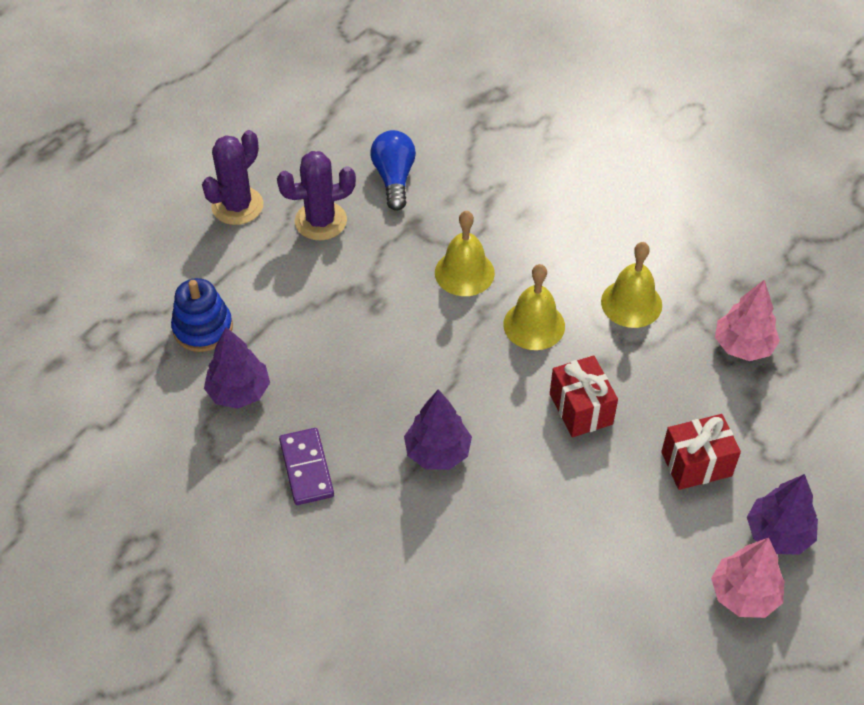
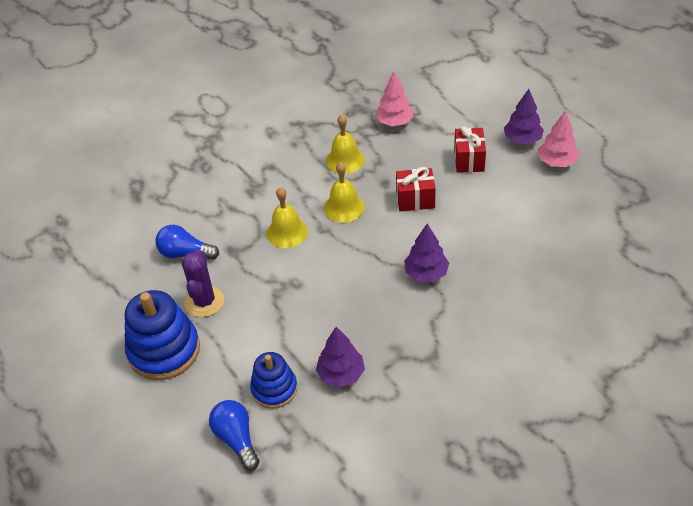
camera: 70 degrees left, 5 degrees down
(125, 311) = (236, 439): none -> blue light bulb
(237, 206) = (164, 350): purple cactus -> blue stacking toy
(306, 468) = (418, 344): purple domino -> none

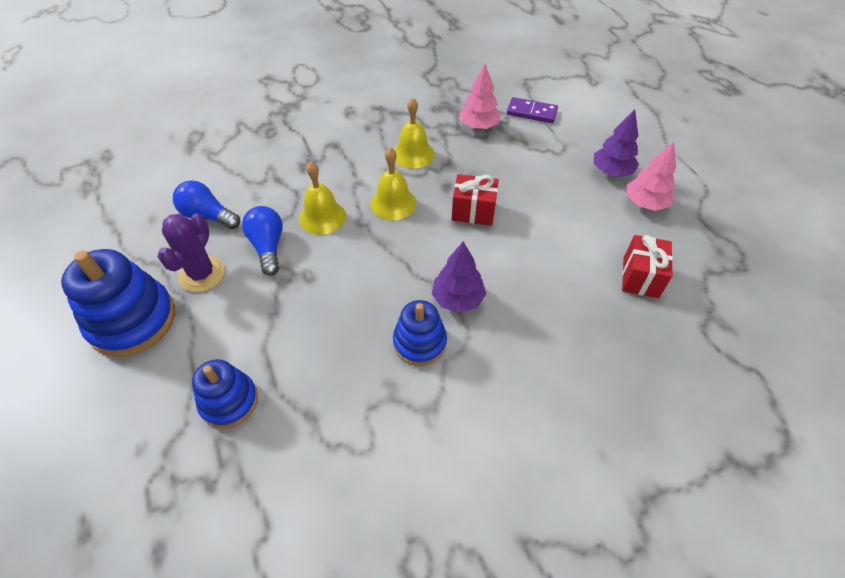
camera: 10 degrees right, 5 degrees up
(236, 439) = (156, 457): blue light bulb -> blue light bulb (268, 247)
(341, 374) = (313, 403): purple tree -> none
(407, 312) = (419, 342): none -> blue stacking toy
(438, 99) = (531, 112): none -> purple domino
(469, 160) = (546, 181): red gift -> red gift (640, 277)

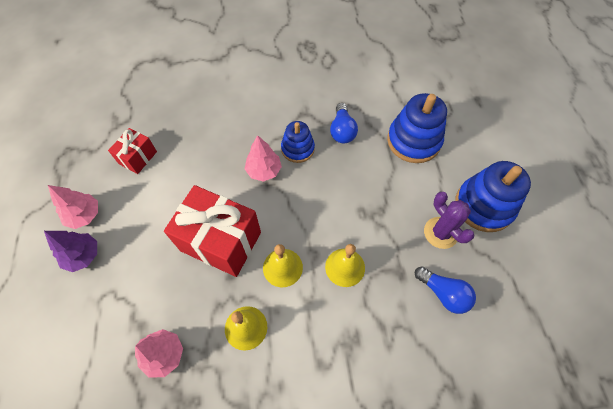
camera: 165 degrees left, 10 degrees up
(202, 274) = (440, 233): purple cactus -> purple cactus turned 60 degrees counterclockwise
(229, 401) = (413, 141): blue stacking toy -> blue stacking toy, size x1.62
(268, 247) = (391, 246): blue light bulb -> blue light bulb (342, 130)
(458, 299) = (264, 171): purple tree -> pink tree
(473, 211) = (221, 241): red gift -> red gift, size x1.91
(531, 112) = (97, 363): purple domino -> none

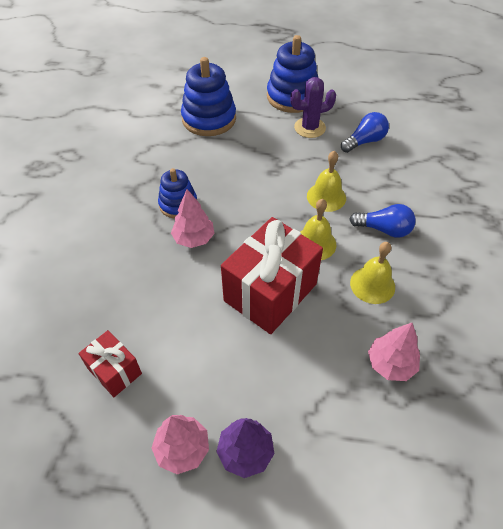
camera: 75 degrees left, 10 degrees down
(342, 130) = (172, 164): blue light bulb -> blue light bulb (384, 229)

